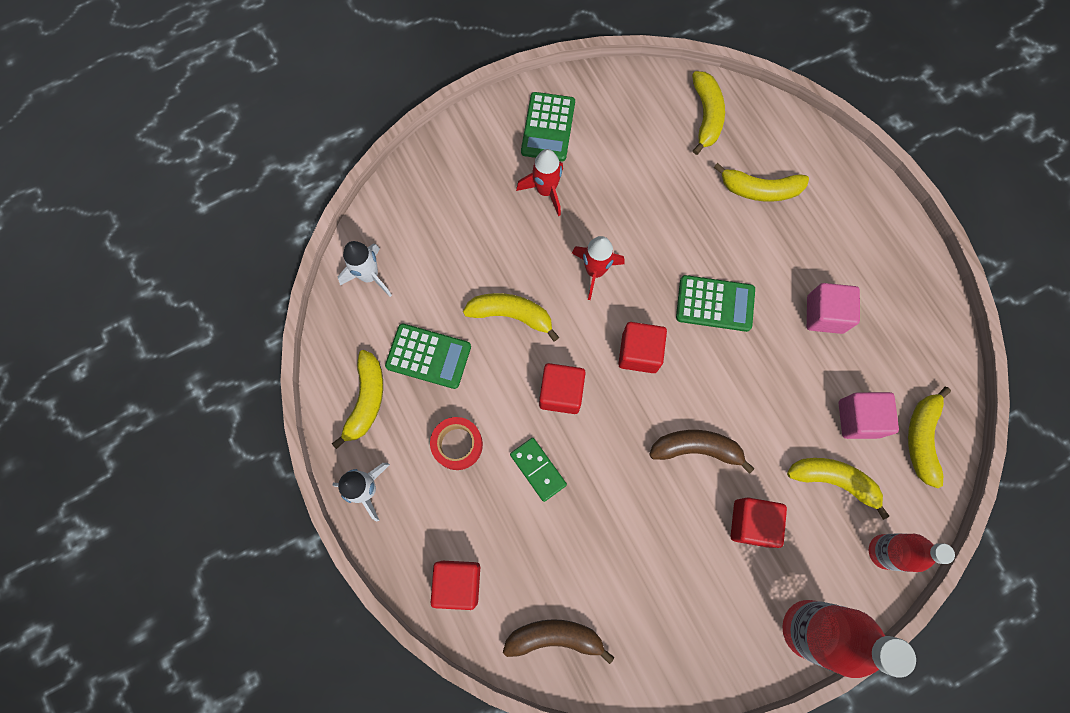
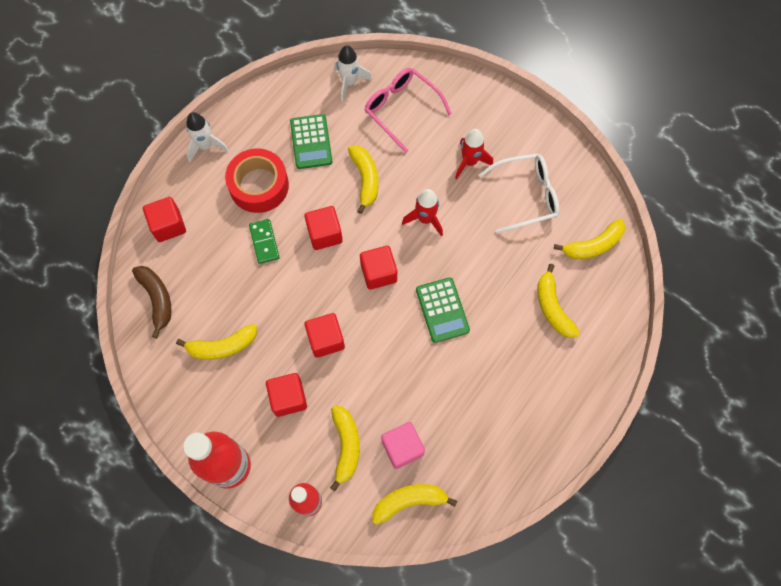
camera: 65 degrees right, 5 degrees down
(366, 400) = (264, 119): yellow banana -> yellow banana (222, 346)
(439, 233) = (401, 109): none -> pink glasses
(457, 444) = (259, 185): red tape -> red tape, size x1.61
(538, 469) = (264, 242): green domino -> green domino turned 45 degrees counterclockwise
(548, 127) = (520, 143): green calculator -> none
(616, 153) = (526, 196): none -> white glasses
(697, 449) = (326, 339): brown banana -> red cube
(825, 314) = (474, 393): pink cube -> none

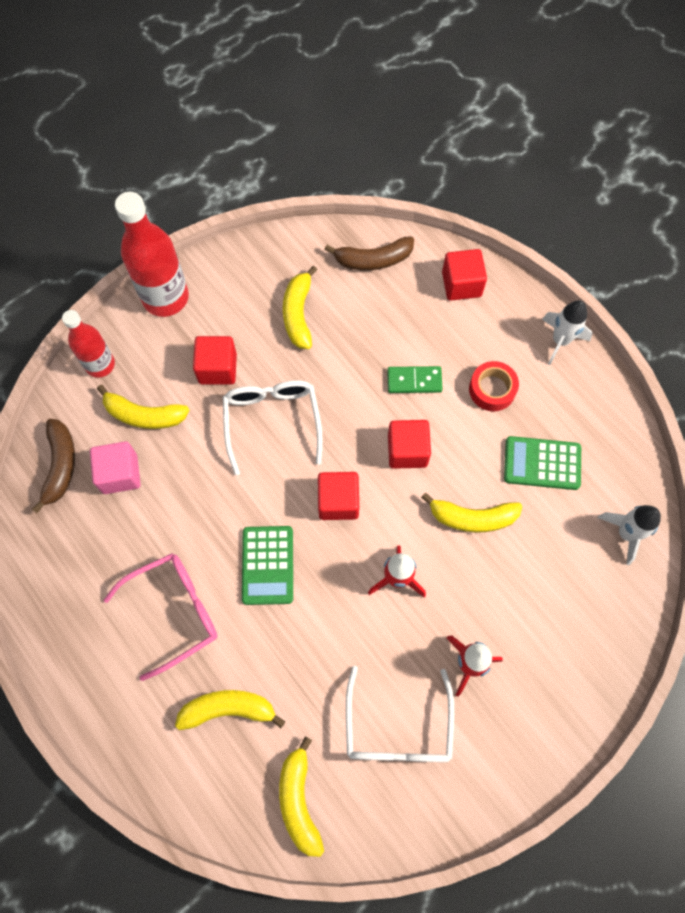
camera: 105 degrees right, 0 degrees up
(259, 185) = (492, 389): red tape -> red tape, size x0.62
(326, 339) = (272, 422): red cube -> white glasses
(401, 109) = (570, 593): pink glasses -> pink glasses (174, 612)
(409, 501) = (60, 466): yellow banana -> brown banana
(442, 310) = (268, 565): green calculator -> green calculator turned 90 degrees counterclockwise

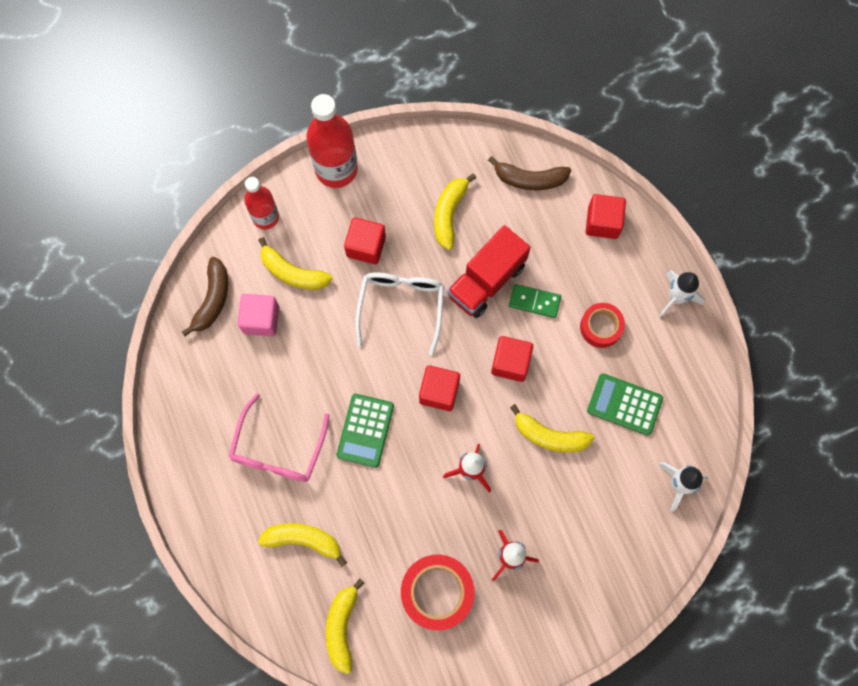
camera: 15 degrees right, 5 degrees up
(174, 612) = (278, 449): pink glasses -> pink glasses turned 120 degrees clockwise
(357, 372) = (486, 280): none -> red truck
(398, 727) = (437, 592): white glasses -> red tape

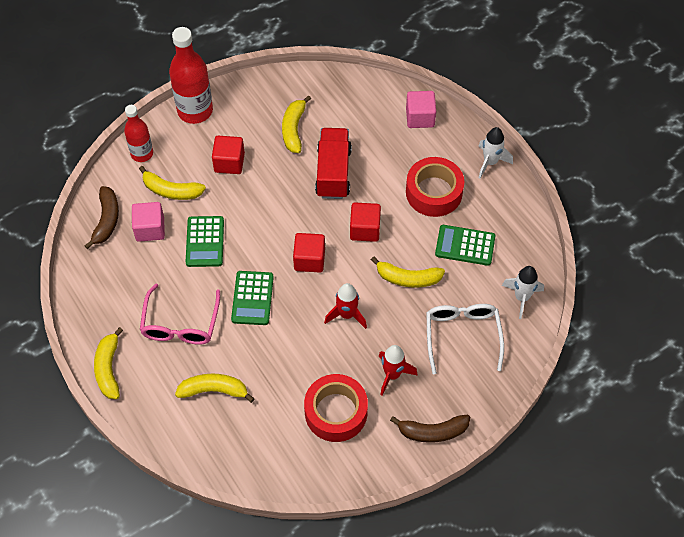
camera: 10 degrees left, 15 degrees down
(322, 347) = (205, 242): none -> green calculator
(342, 627) = (259, 452): yellow banana -> yellow banana (108, 369)
(401, 307) = (266, 202): white glasses -> white glasses (462, 336)
(486, 280) = (333, 172): red truck -> red truck turned 150 degrees clockwise
(529, 179) = (355, 95): brown banana -> brown banana (432, 432)
(534, 302) = (376, 182): green domino -> none
(601, 327) = (434, 192): red tape -> red tape, size x1.61
(602, 222) = (420, 117): red cube -> pink cube

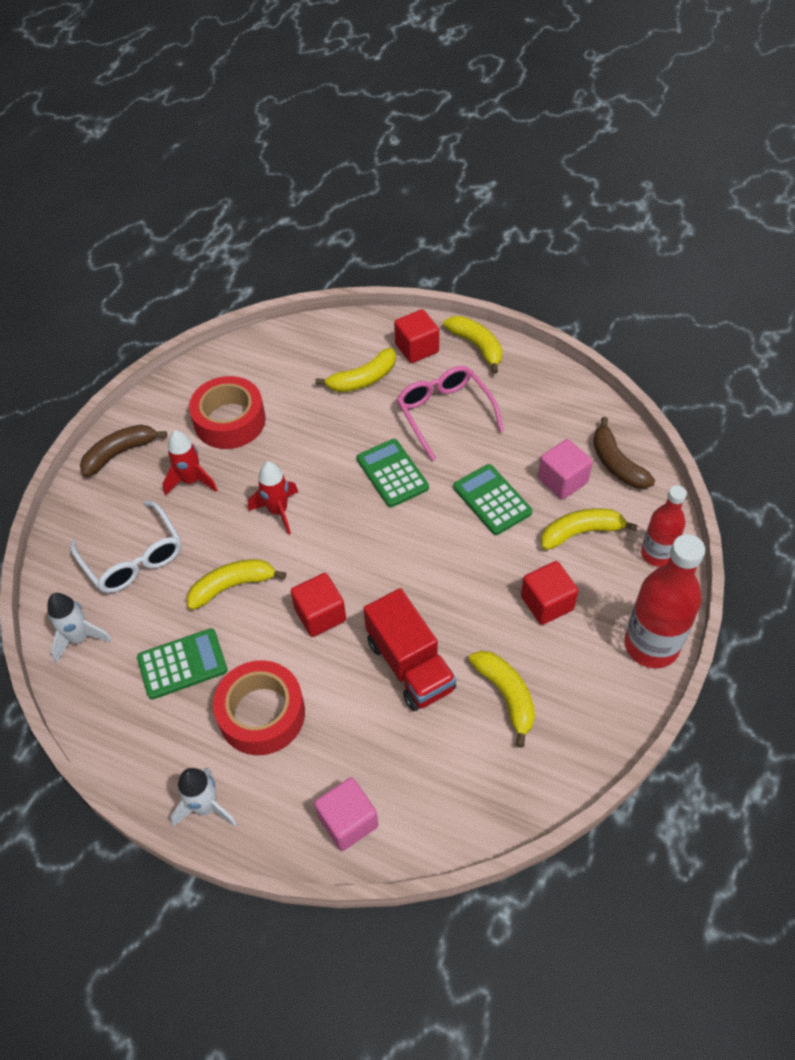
camera: 150 degrees right, 5 degrees down
(309, 260) = (361, 544): red cube -> red cube (417, 348)

